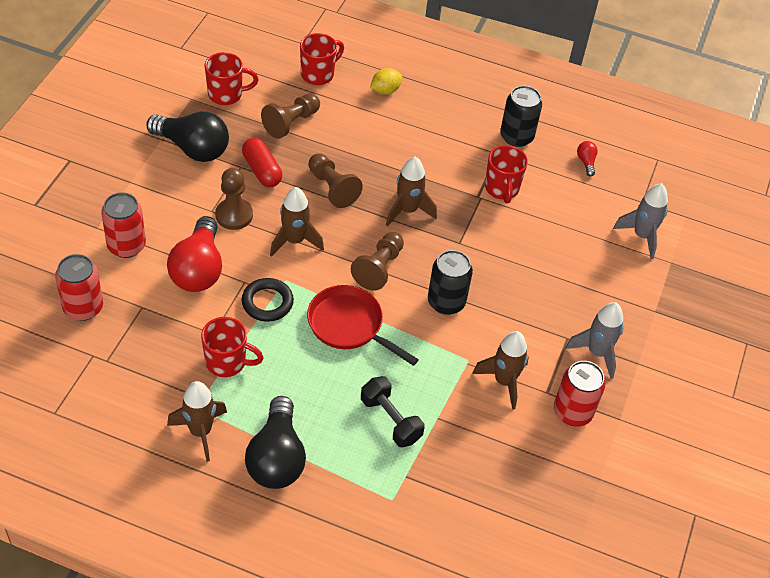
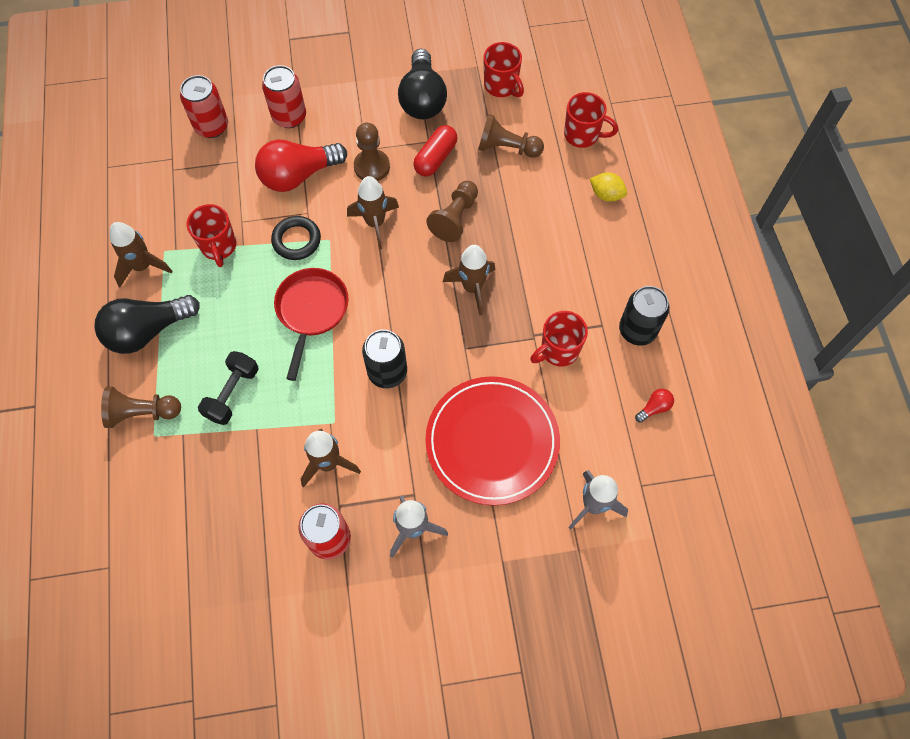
camera: 65 degrees right, 15 degrees up
(379, 268) = (389, 300): brown pawn -> brown pawn (142, 413)
(553, 267) = (492, 442): none -> red plate

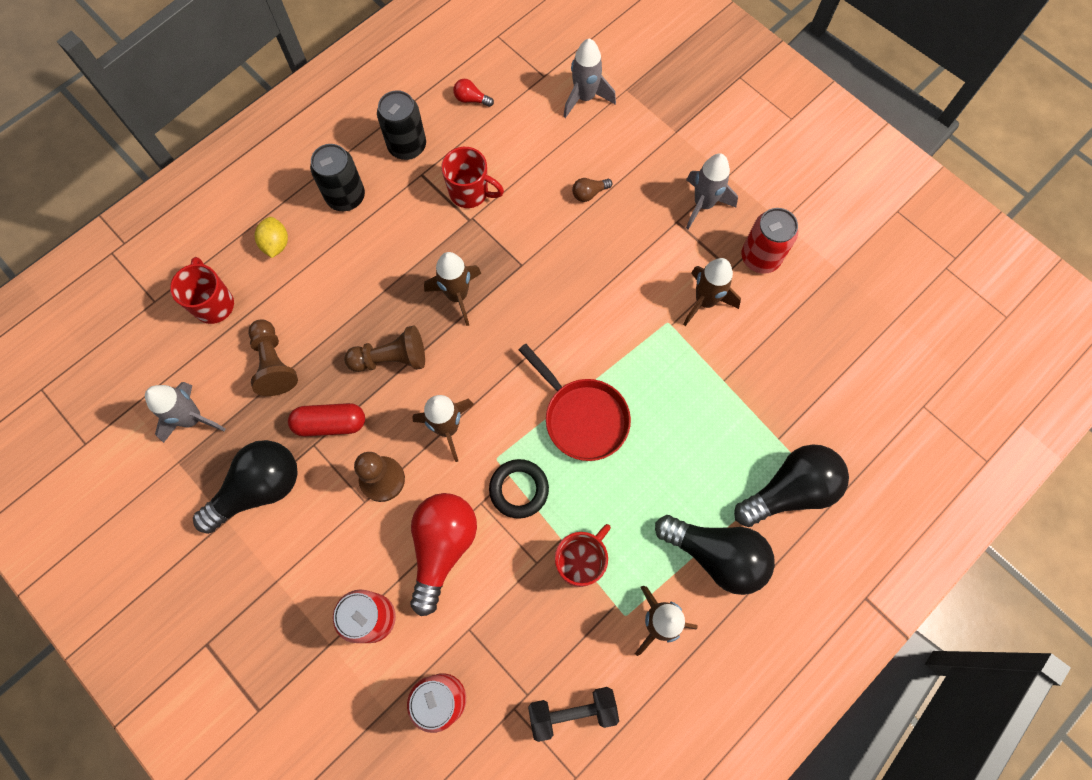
camera: 125 degrees left, 5 degrees up
(142, 413) = (790, 490): brown pawn -> black light bulb
(232, 393) = (710, 425): black dumbbell -> black dumbbell (572, 712)
(298, 175) = (442, 547): red light bulb -> red light bulb turned 105 degrees counterclockwise
(311, 311) = (582, 417): red pan -> red pan turned 105 degrees counterclockwise
(387, 372) = (591, 311): black can -> black can (346, 197)
(492, 442) = (589, 193): red plate -> brown light bulb
(501, 86) = (193, 419): red mug -> grey rocket

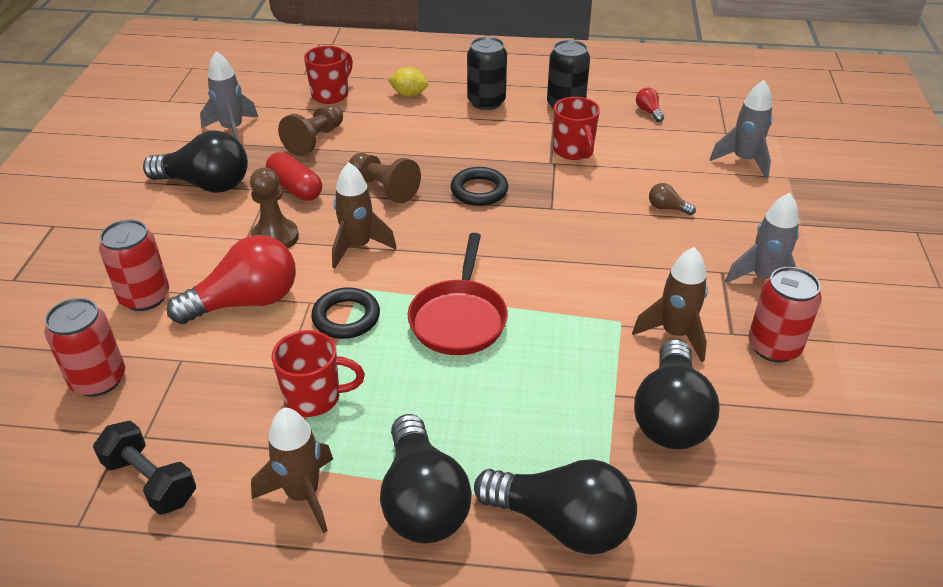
camera: 50 degrees right, 30 degrees down
(276, 244) = (409, 94): yellow lemon -> yellow lemon turned 60 degrees clockwise
(457, 295) = (479, 190): brown rocket -> black ring
(763, 365) = (670, 416): none -> black light bulb

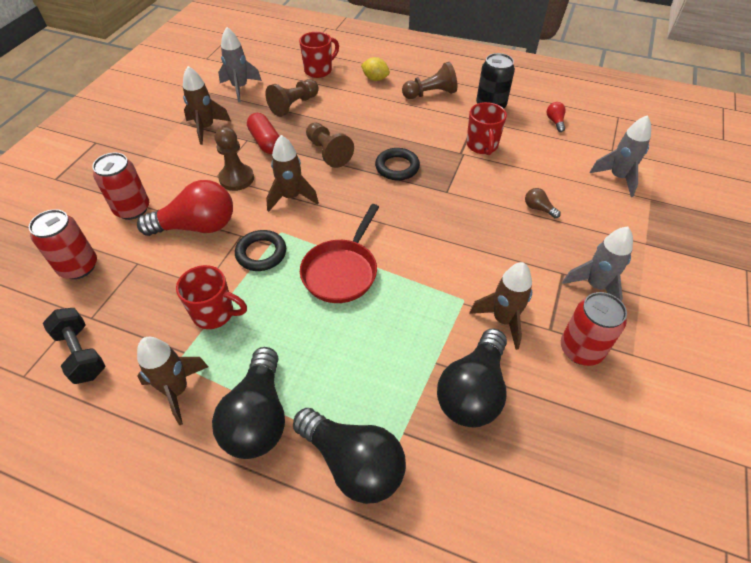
camera: 15 degrees right, 10 degrees up
(206, 184) = (206, 128): black light bulb -> brown rocket
(486, 102) = (430, 94): black can -> brown pawn

